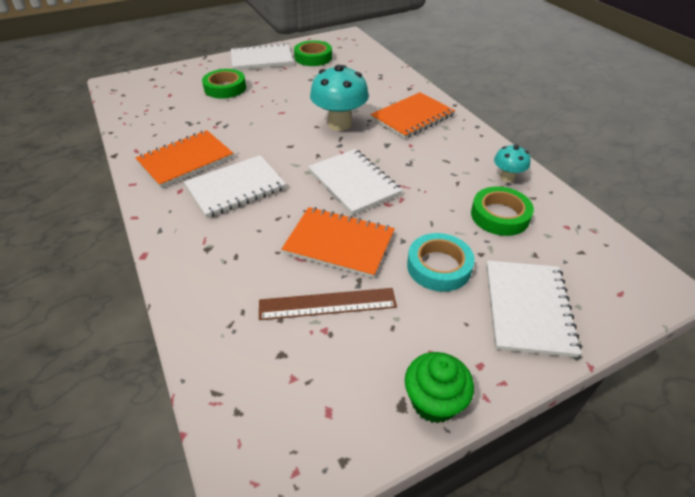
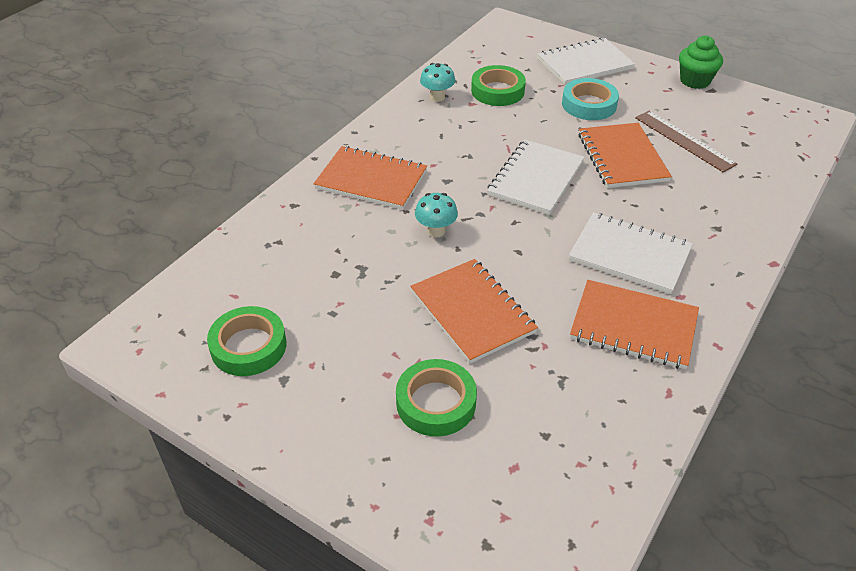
camera: 120 degrees left, 0 degrees up
(261, 59) = (296, 416): white notebook -> none
(263, 114) = (472, 312): none -> orange notebook
(339, 124) = (436, 231): turquoise mushroom -> turquoise mushroom, size x0.53

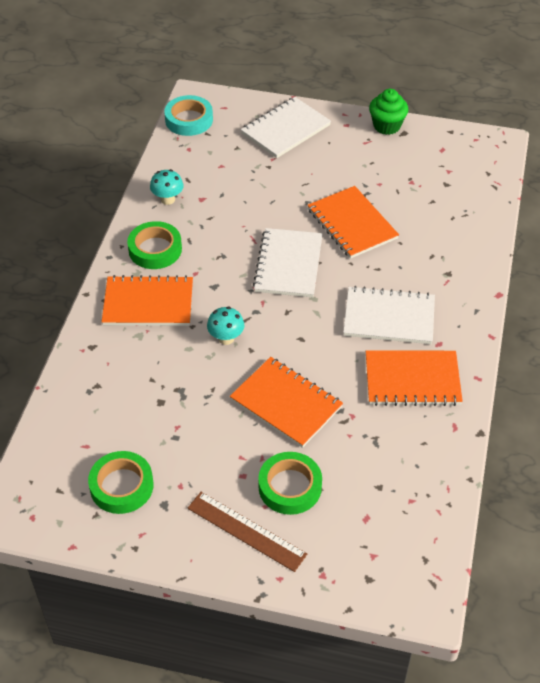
camera: 20 degrees left, 5 degrees up
(497, 91) = (219, 179): green tape -> green tape (155, 249)
(589, 104) = (305, 174): turquoise tape -> turquoise tape (189, 120)
(684, 140) = (397, 193): brown ruler -> brown ruler (246, 531)

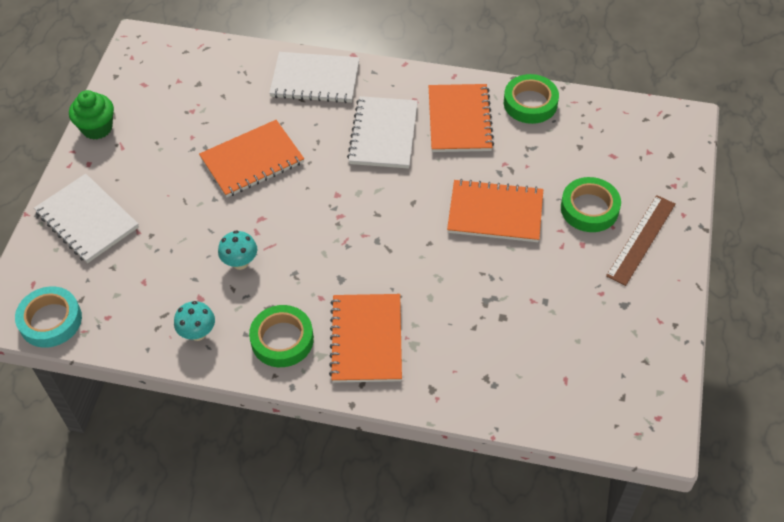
camera: 90 degrees left, 5 degrees up
(121, 486) = (609, 342): green tape -> green tape (530, 103)
(226, 338) = (415, 264): turquoise mushroom -> turquoise mushroom (240, 262)
(286, 403) = (495, 213): orange notebook -> orange notebook turned 60 degrees clockwise
(288, 264) = (310, 214): white notebook -> white notebook (315, 79)

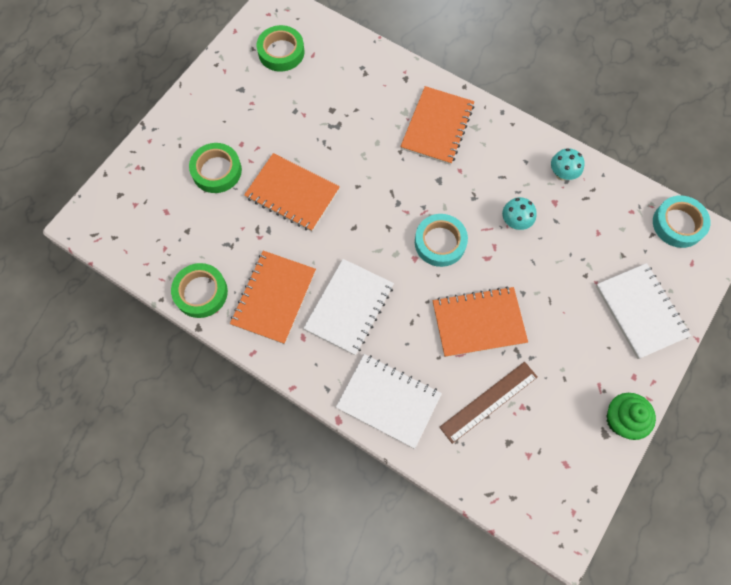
camera: 160 degrees left, 15 degrees up
(282, 339) = (499, 147): green tape -> green tape (281, 52)
(316, 217) = (440, 242): none -> turquoise tape
(641, 239) = (195, 132): brown ruler -> brown ruler (488, 401)

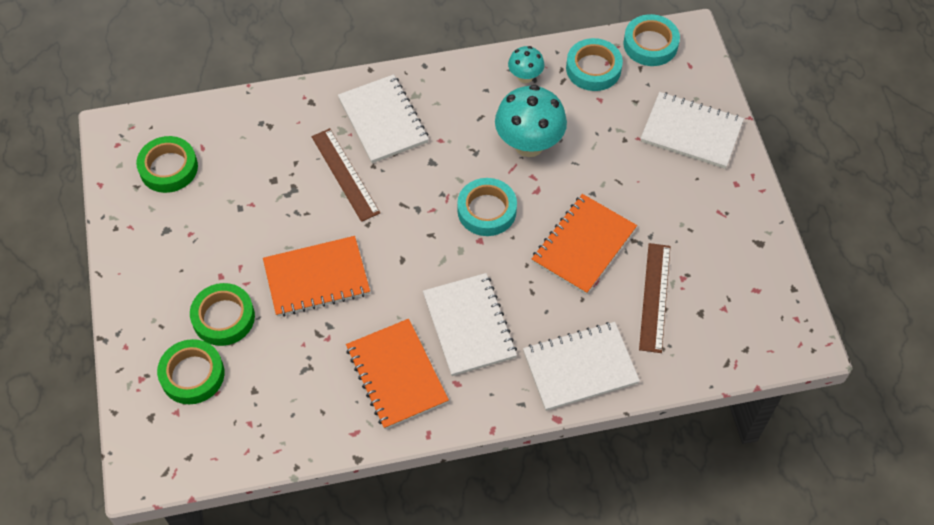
camera: 45 degrees left, 10 degrees down
(201, 292) = (326, 429): green tape -> green tape (192, 375)
(377, 142) = (345, 174): none -> brown ruler
(437, 127) = (383, 120): orange notebook -> white notebook
(515, 222) = (529, 144): turquoise mushroom -> turquoise mushroom, size x1.89
(616, 207) = (593, 68): none -> turquoise tape
(621, 420) = (760, 222): green cupcake -> none

